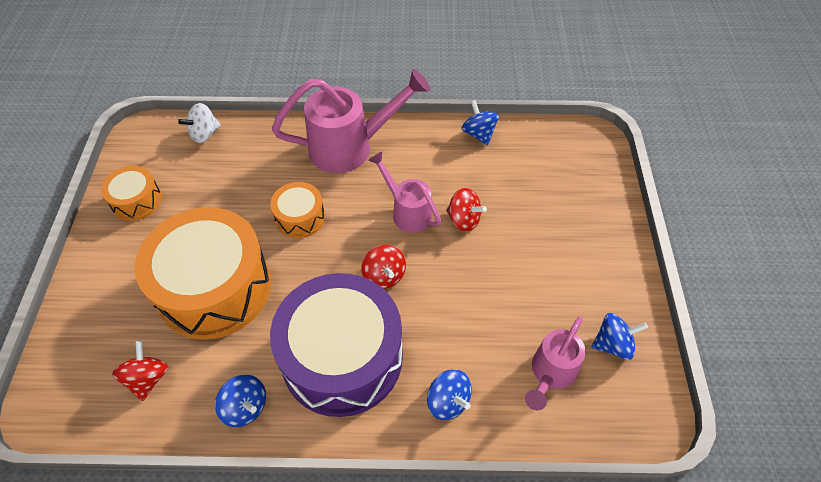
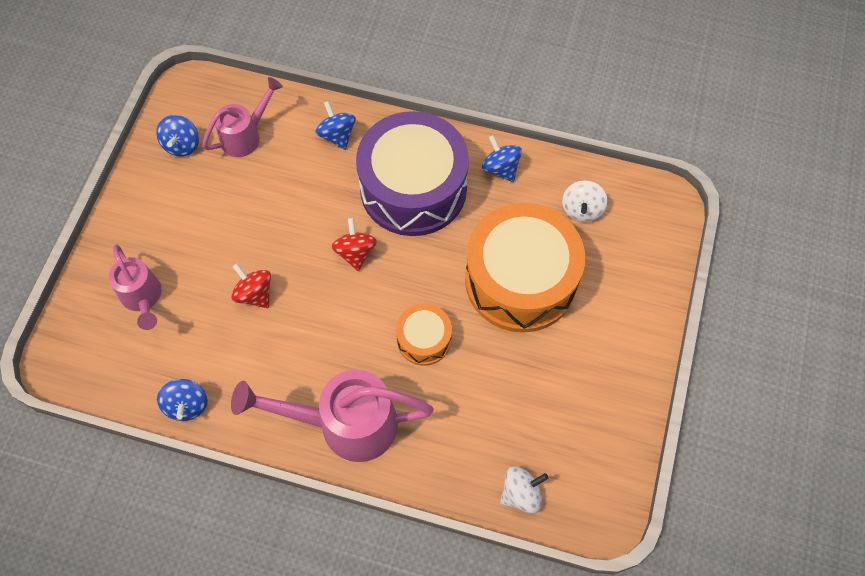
camera: 165 degrees left, 10 degrees up
(136, 201) = (602, 407): orange drum -> none
(148, 379) = (582, 209): red spinning top -> white spinning top
(407, 211) = (309, 318): pink watering can -> pink watering can (143, 298)
(613, 344) = (182, 145): blue spinning top -> blue spinning top turned 90 degrees counterclockwise

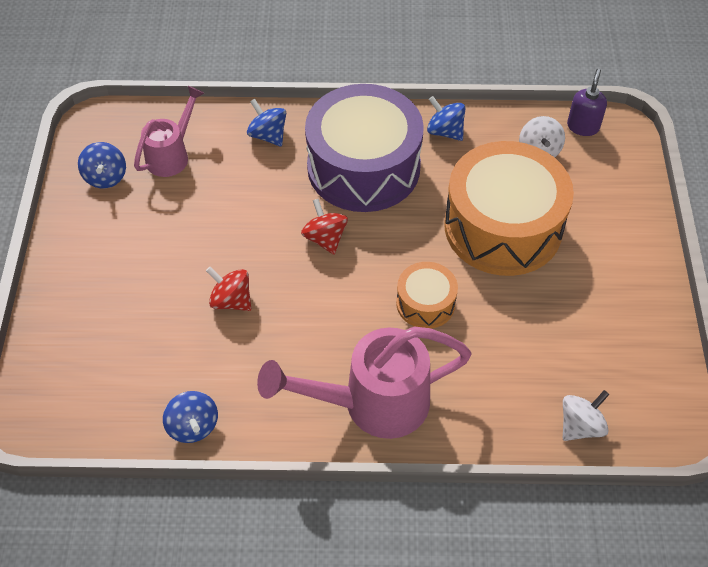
camera: 15 degrees left, 10 degrees down
(143, 298) = (110, 332): pink watering can -> none
(633, 193) = (583, 126): none -> purple soap dispenser

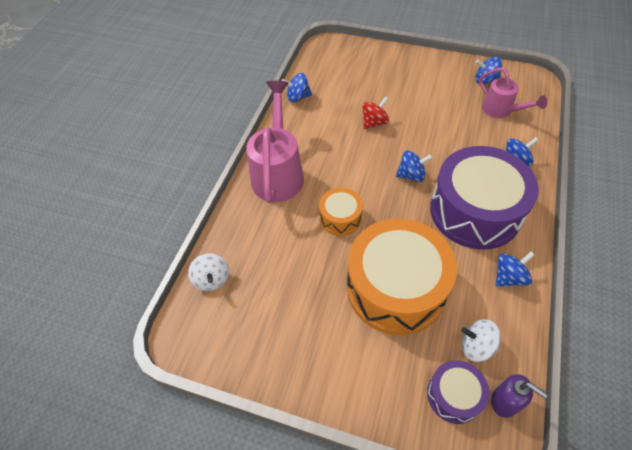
camera: 110 degrees right, 0 degrees up
(325, 238) = (411, 175): red spinning top -> blue spinning top
(597, 163) = (454, 395): none -> purple drum

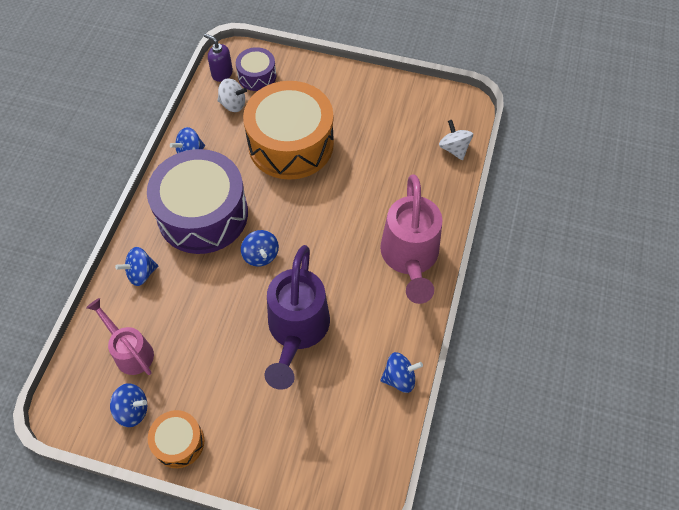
camera: 175 degrees right, 5 degrees up
(340, 218) = (339, 206): orange drum -> orange drum (179, 442)
(374, 122) = (296, 331): red spinning top -> purple watering can
(411, 175) = (261, 255): blue spinning top -> blue spinning top turned 105 degrees counterclockwise

